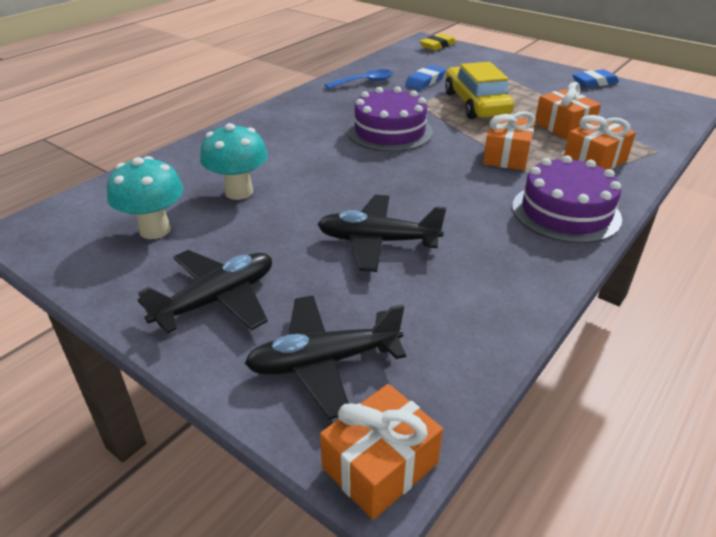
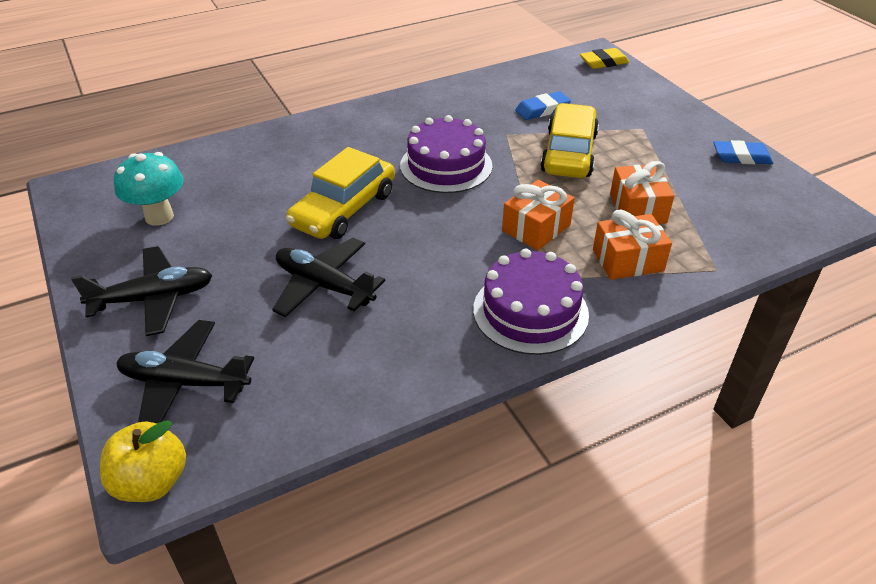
camera: 25 degrees right, 5 degrees up
(239, 192) = (253, 197): turquoise mushroom -> none
(335, 181) = (344, 209): none -> yellow car
(364, 82) = (477, 96): blue spoon -> none
(380, 466) = (151, 482): orange gift -> yellow apple

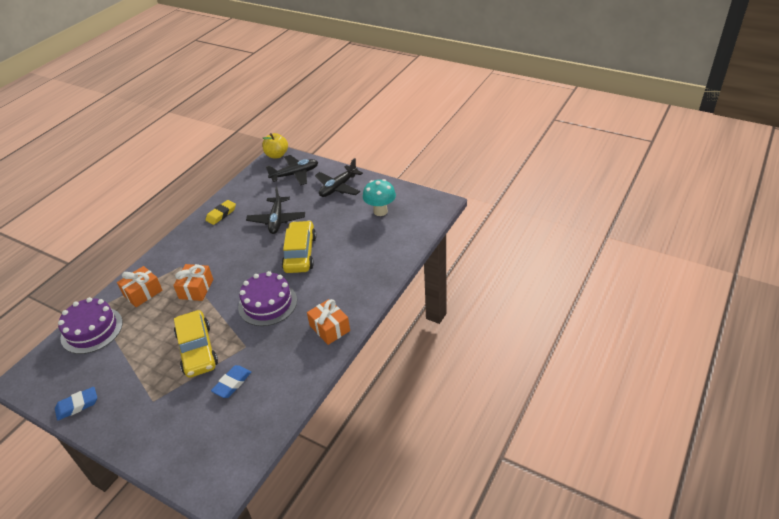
camera: 150 degrees right, 0 degrees up
(324, 286) = (277, 220): black plane -> black plane turned 90 degrees clockwise
(530, 311) = (182, 249): purple cake -> purple cake (92, 330)
(603, 62) = (204, 477): yellow eraser -> yellow eraser (221, 214)
(637, 208) = (143, 327): orange gift -> orange gift (329, 328)

